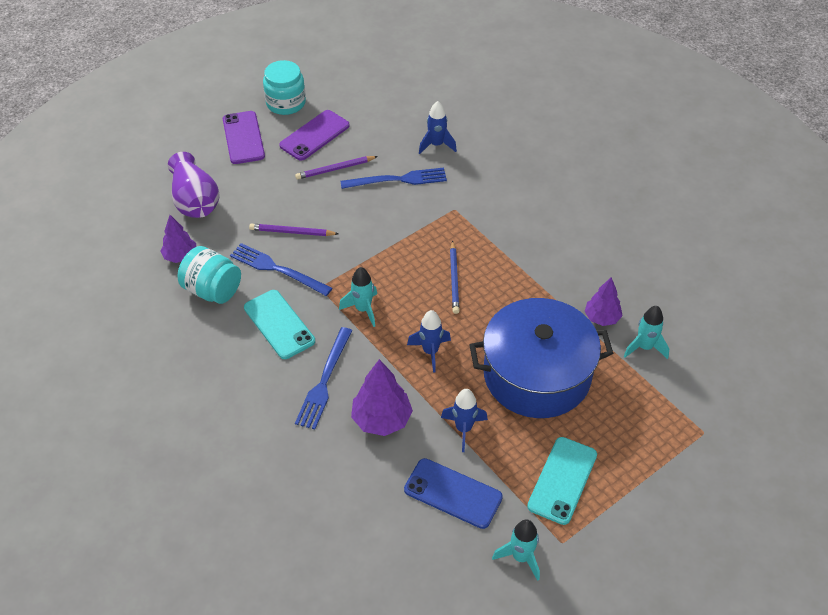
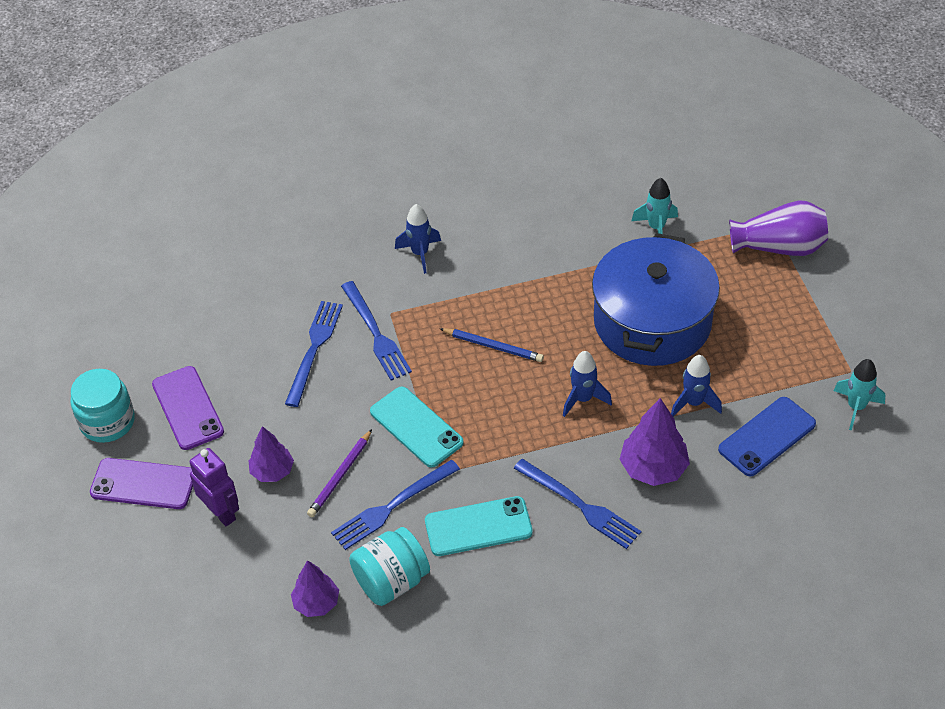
camera: 65 degrees left, 0 degrees up
(195, 201) = (227, 565): purple vase -> purple vase (779, 247)
(236, 183) = (221, 512): none -> purple robot
(335, 169) = (260, 404): purple pencil -> none
(363, 309) = (495, 441): turquoise rocket -> none
(430, 207) = (375, 333): none -> blue fork
(436, 145) = (279, 296): blue rocket -> blue rocket (420, 253)
(562, 480) = (784, 346): turquoise phone -> turquoise phone (416, 427)
(601, 318) = (605, 246): purple tree -> purple tree (272, 471)

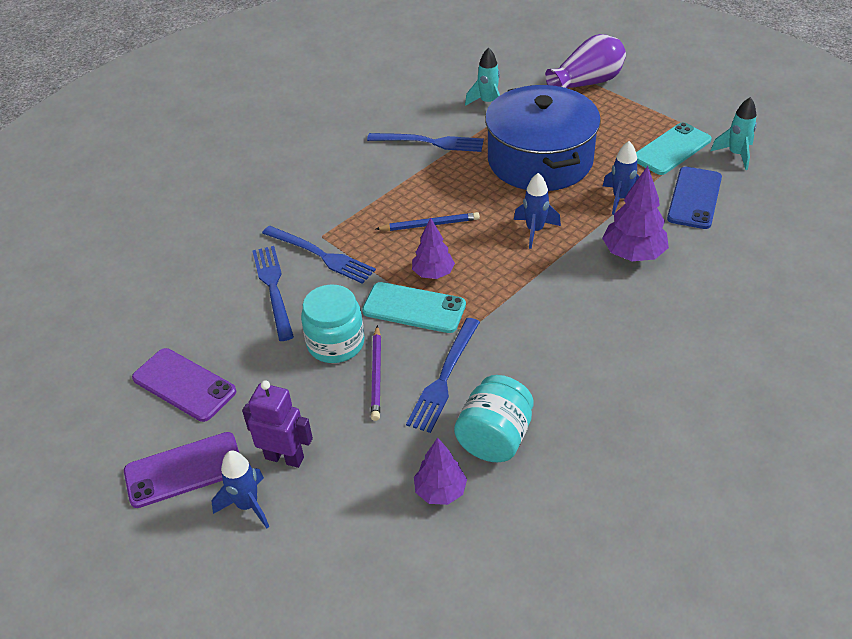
camera: 30 degrees left, 5 degrees down
(107, 422) = (106, 432): turquoise jar -> turquoise jar (336, 343)
(272, 471) = (309, 400): purple tree -> purple tree (433, 273)
(420, 253) = (313, 186): blue rocket -> blue rocket (247, 505)
(478, 527) = (533, 359): turquoise phone -> turquoise phone (672, 149)
(579, 505) = (601, 305): blue fork -> blue fork (429, 142)

